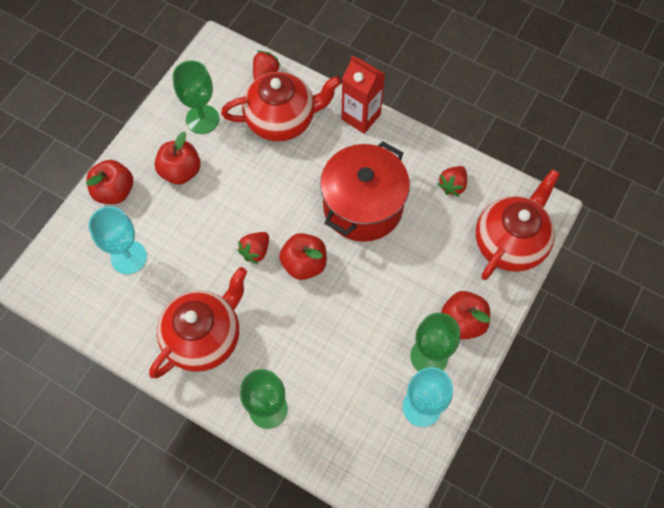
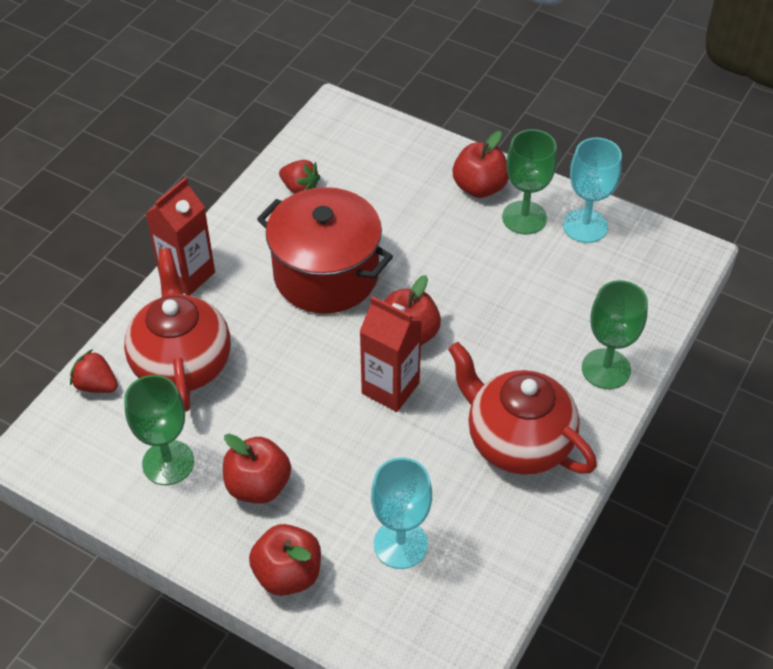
camera: 90 degrees left, 15 degrees down
(255, 251) = (390, 388): red strawberry -> red carton
(510, 242) = (378, 142): red teapot -> none

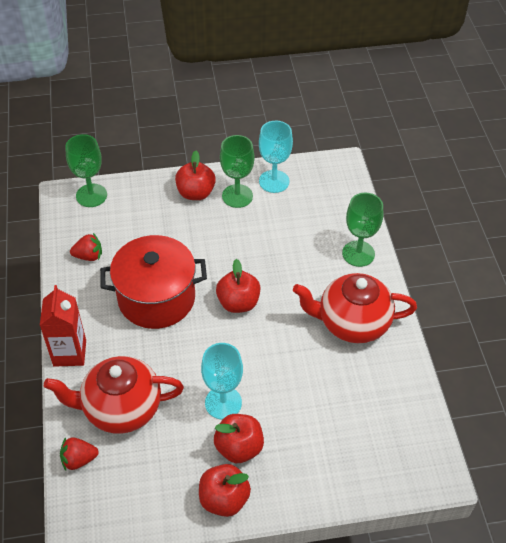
camera: 40 degrees left, 0 degrees up
(168, 462) = (172, 473): green goblet -> green goblet (91, 195)
(182, 363) = (121, 408): red teapot -> red teapot turned 45 degrees counterclockwise
(288, 574) = (305, 484): red apple -> red apple (224, 499)
(390, 388) = (258, 340): red carton -> none
(400, 544) = (347, 422): turquoise goblet -> turquoise goblet (223, 403)

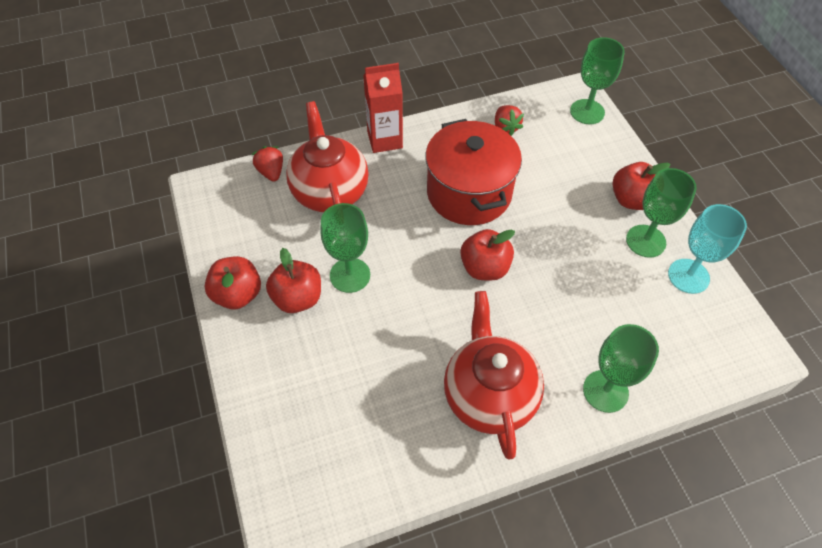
camera: 80 degrees right, 5 degrees up
(223, 403) = (350, 275): turquoise goblet -> green goblet

